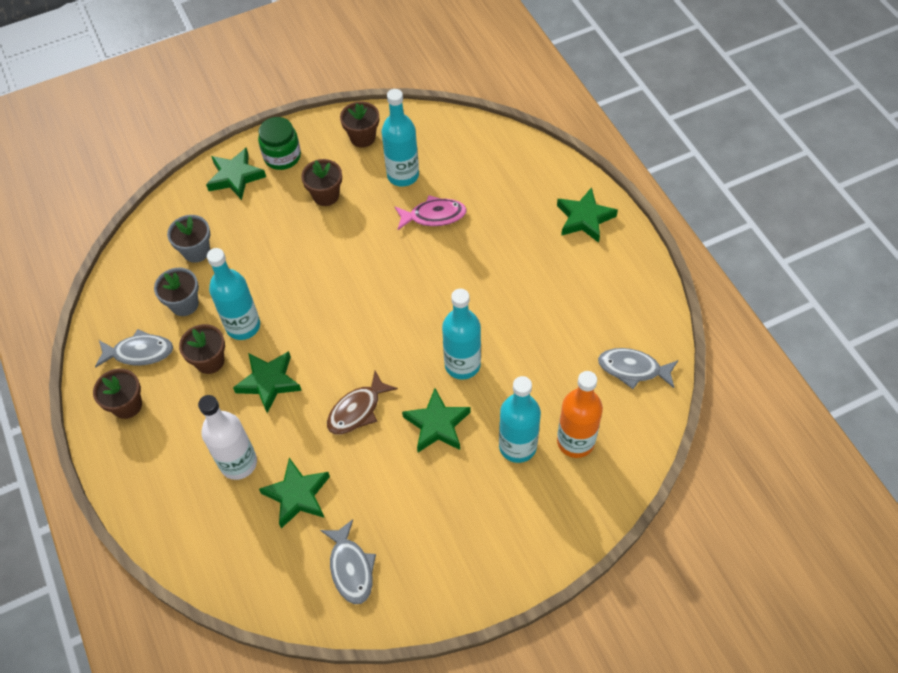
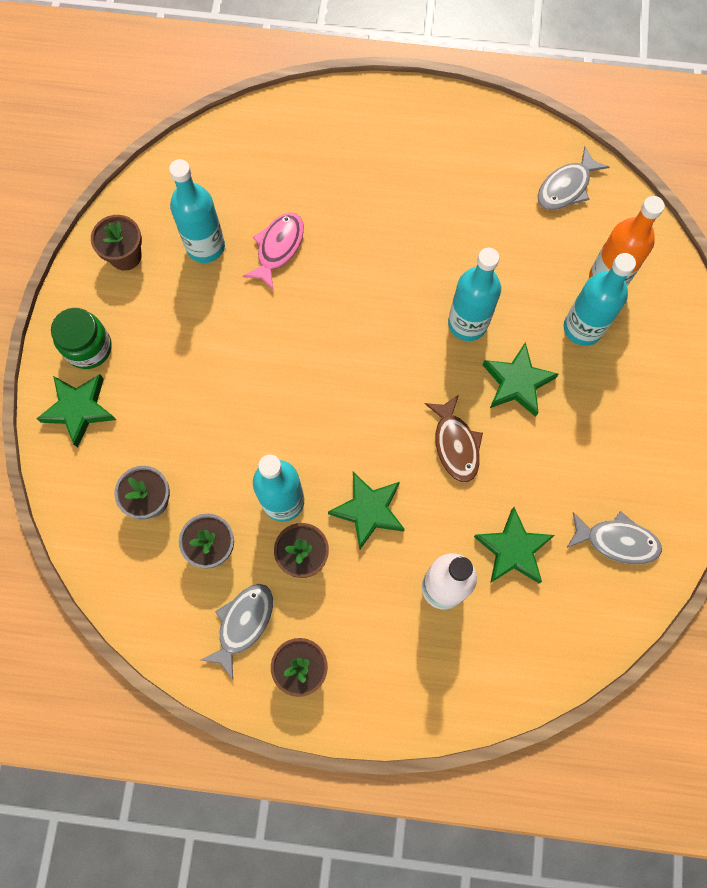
camera: 60 degrees left, 15 degrees up
(326, 195) = (175, 333): brown flower pot -> none
(584, 218) = (379, 122): green star -> none

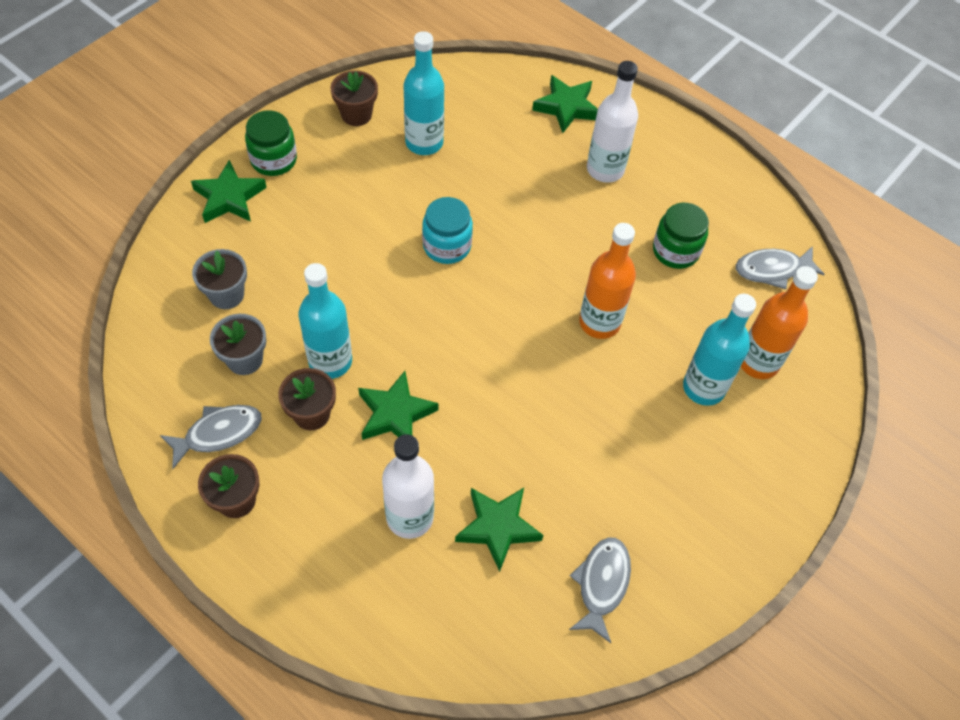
camera: 30 degrees right, 15 degrees down
(278, 248) = (482, 176): pink fish -> none
(298, 334) = (447, 246): none -> turquoise jar
(374, 176) = (605, 169): none -> white bottle
(455, 444) = (513, 409): brown fish -> none
(467, 323) = (599, 322): turquoise bottle -> orange bottle
(482, 218) = (675, 251): none -> green jar
(517, 382) = (608, 394): green star -> green star (566, 107)
(617, 541) = (601, 584): grey fish -> grey fish turned 120 degrees counterclockwise

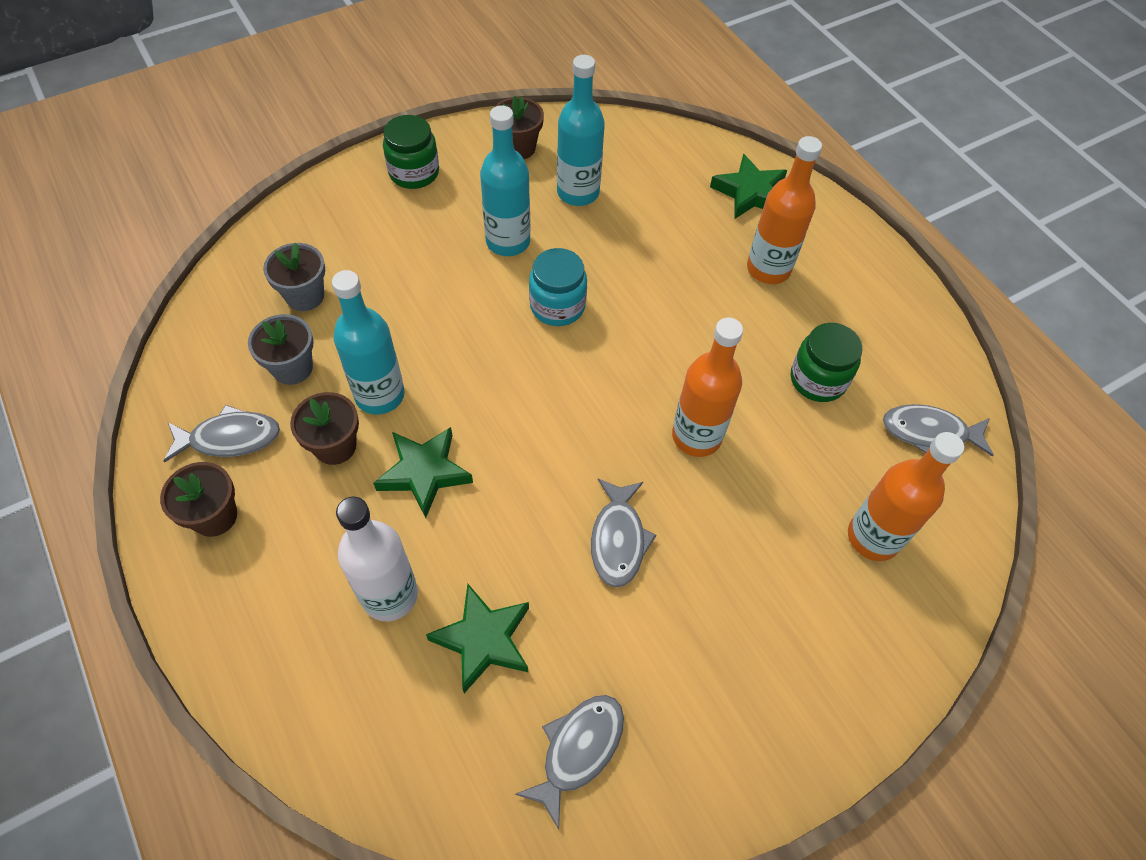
camera: 20 degrees right, 0 degrees up
(229, 197) = (352, 199): green star -> none
(570, 420) = (618, 539): none -> grey fish
(605, 169) = (768, 269): white bottle -> orange bottle
(703, 388) = (794, 548): turquoise bottle -> turquoise bottle (508, 242)

